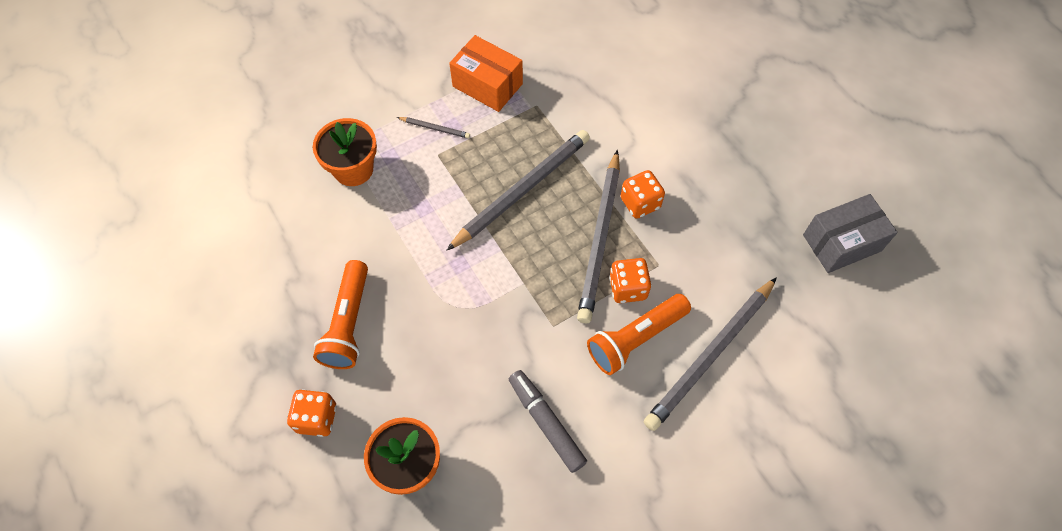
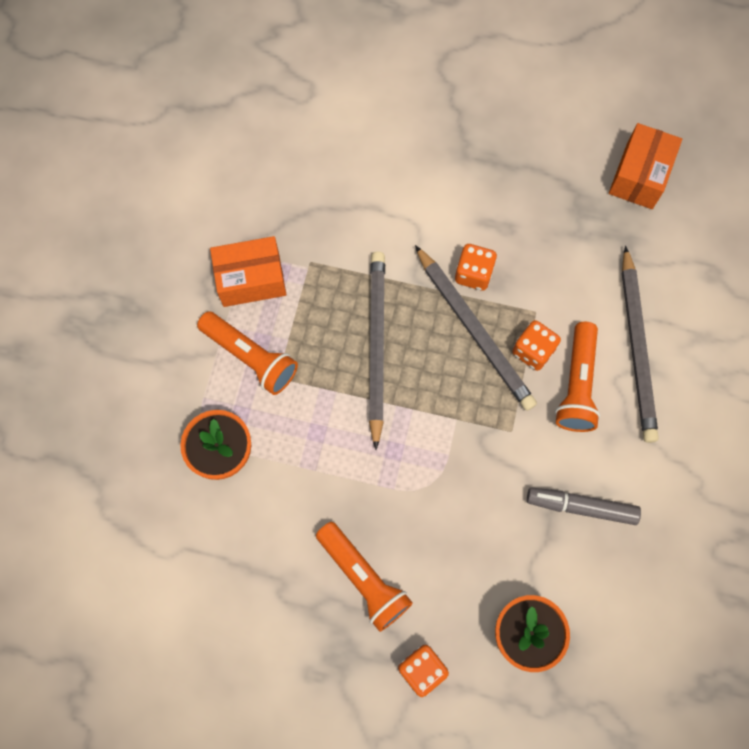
camera: 45 degrees left, 10 degrees up
(435, 128) = (250, 357): grey pencil -> orange flashlight
(842, 243) = (639, 176): grey box -> orange box

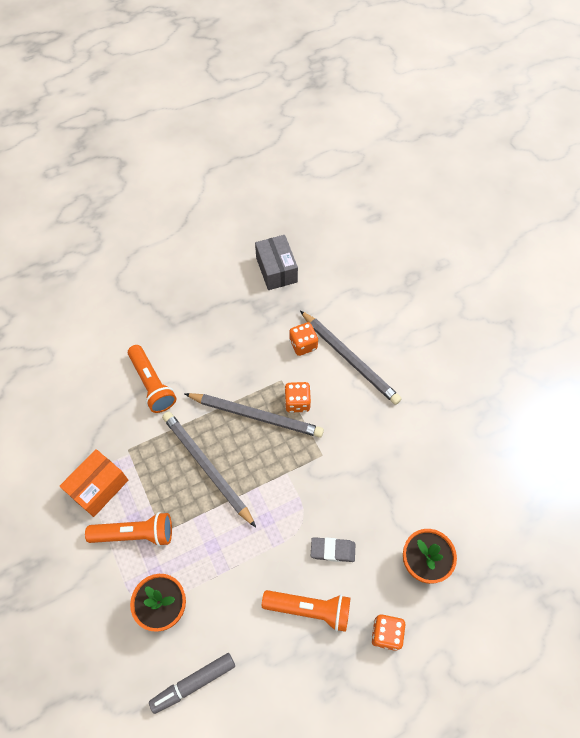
camera: 40 degrees left, 10 degrees down
(437, 540) = (332, 550): none -> grey eraser
(473, 274) = (230, 385): orange dice -> orange dice (303, 344)
(577, 384) = (335, 402): orange flashlight -> orange flashlight (152, 384)
(581, 507) = (393, 466): grey marker -> grey marker (194, 683)
(639, 176) = (276, 270): orange box -> grey box

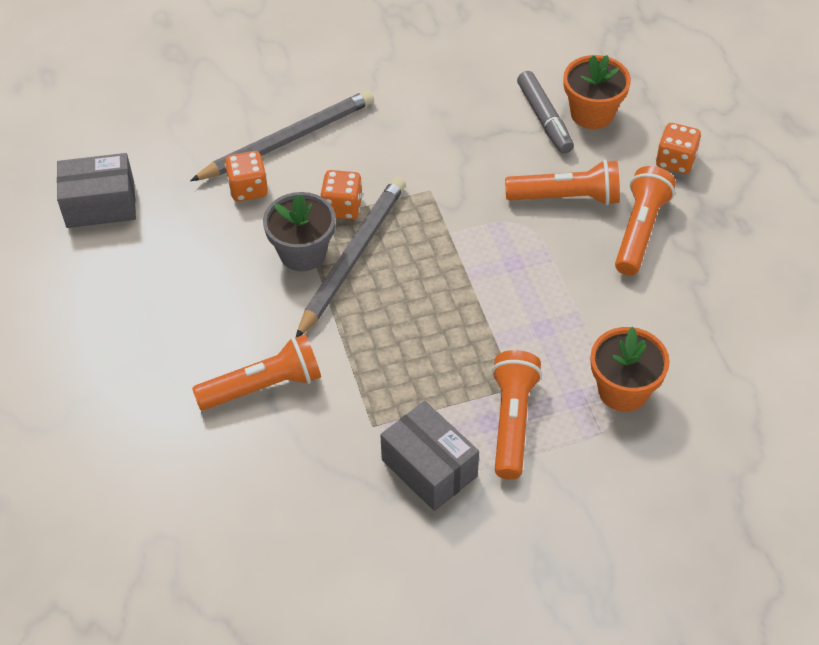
camera: 80 degrees left, 10 degrees down
(99, 487) = (429, 468): orange box -> grey box
(194, 683) = (725, 363): grey marker -> grey marker (544, 118)
(207, 467) = (423, 324): grey pencil -> none
(255, 386) = (303, 253): none -> grey flower pot
(332, 550) = (566, 197): grey eraser -> orange flashlight

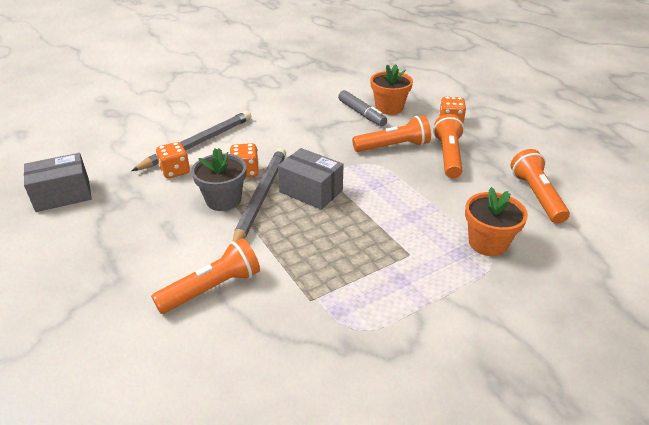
camera: 15 degrees left, 15 degrees down
(429, 468) = (368, 322): grey box -> grey box (311, 191)
(512, 421) = (418, 277): orange flashlight -> orange flashlight (536, 196)

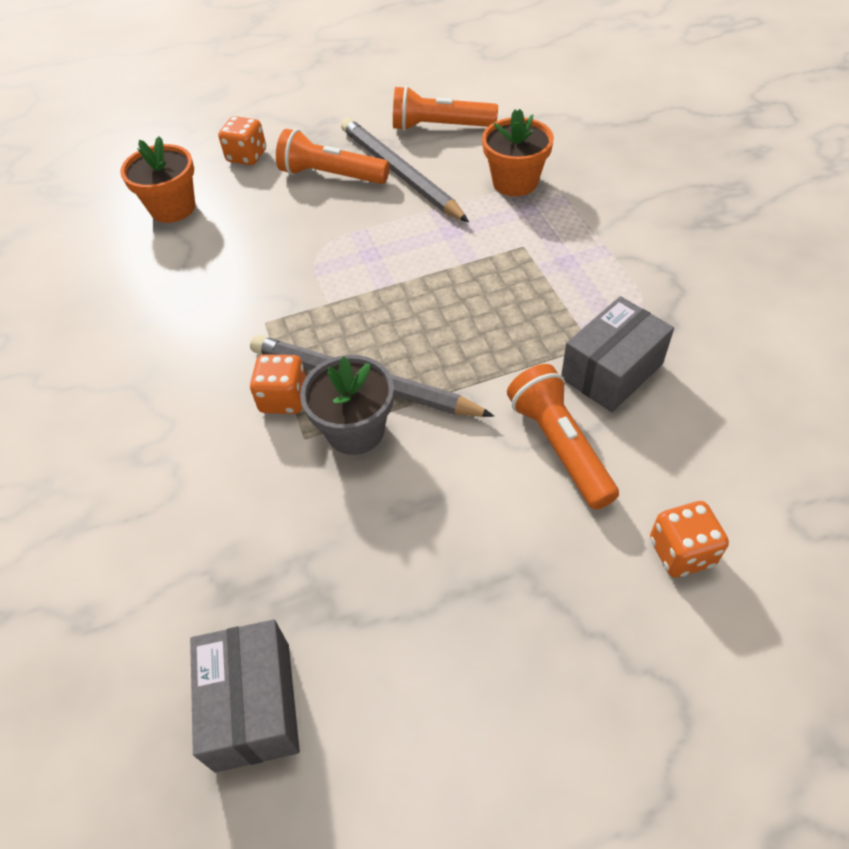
camera: 75 degrees left, 15 degrees up
(175, 171) = (242, 503): orange dice -> orange dice (681, 552)
(198, 143) = (160, 468): grey pencil -> grey pencil (400, 173)
(311, 191) = (366, 322): grey box -> grey box (611, 371)
(361, 113) = (172, 240): grey marker -> none
(393, 147) = (285, 222): orange flashlight -> none

